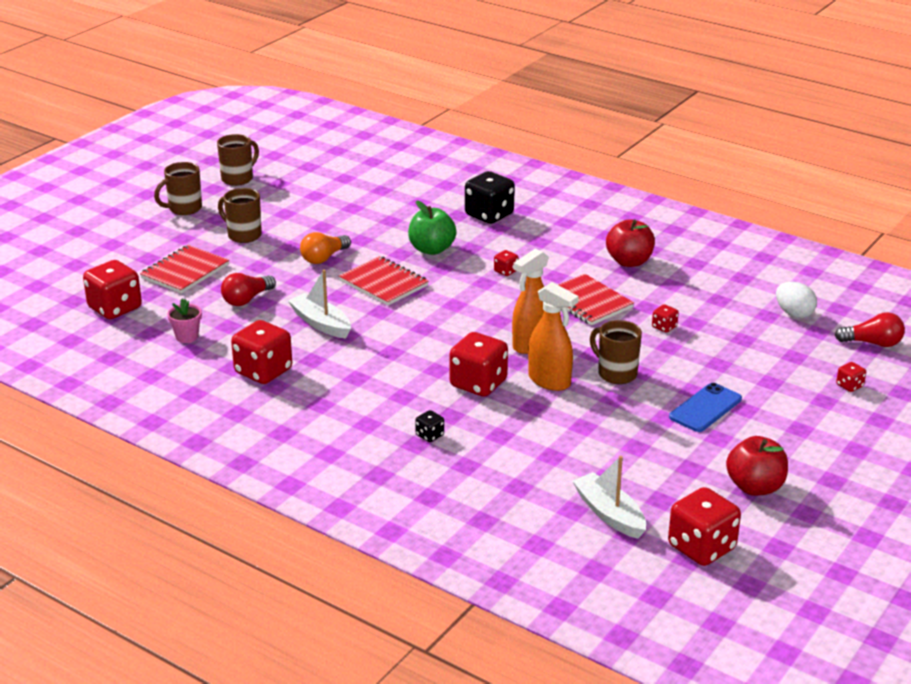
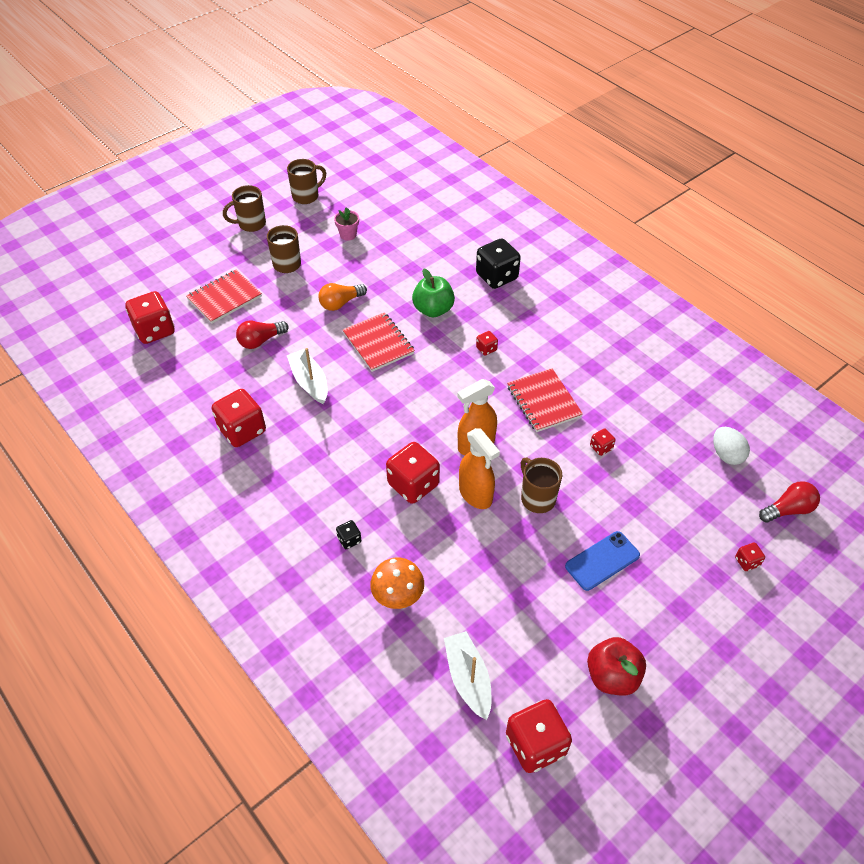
camera: 15 degrees right, 20 degrees up
(187, 337) = (197, 375): pink flower pot -> pink flower pot (348, 235)
(505, 468) = (398, 596): none -> orange mushroom
(629, 262) = (598, 358): red apple -> none
(872, 343) = (788, 509): red light bulb -> red light bulb turned 45 degrees counterclockwise

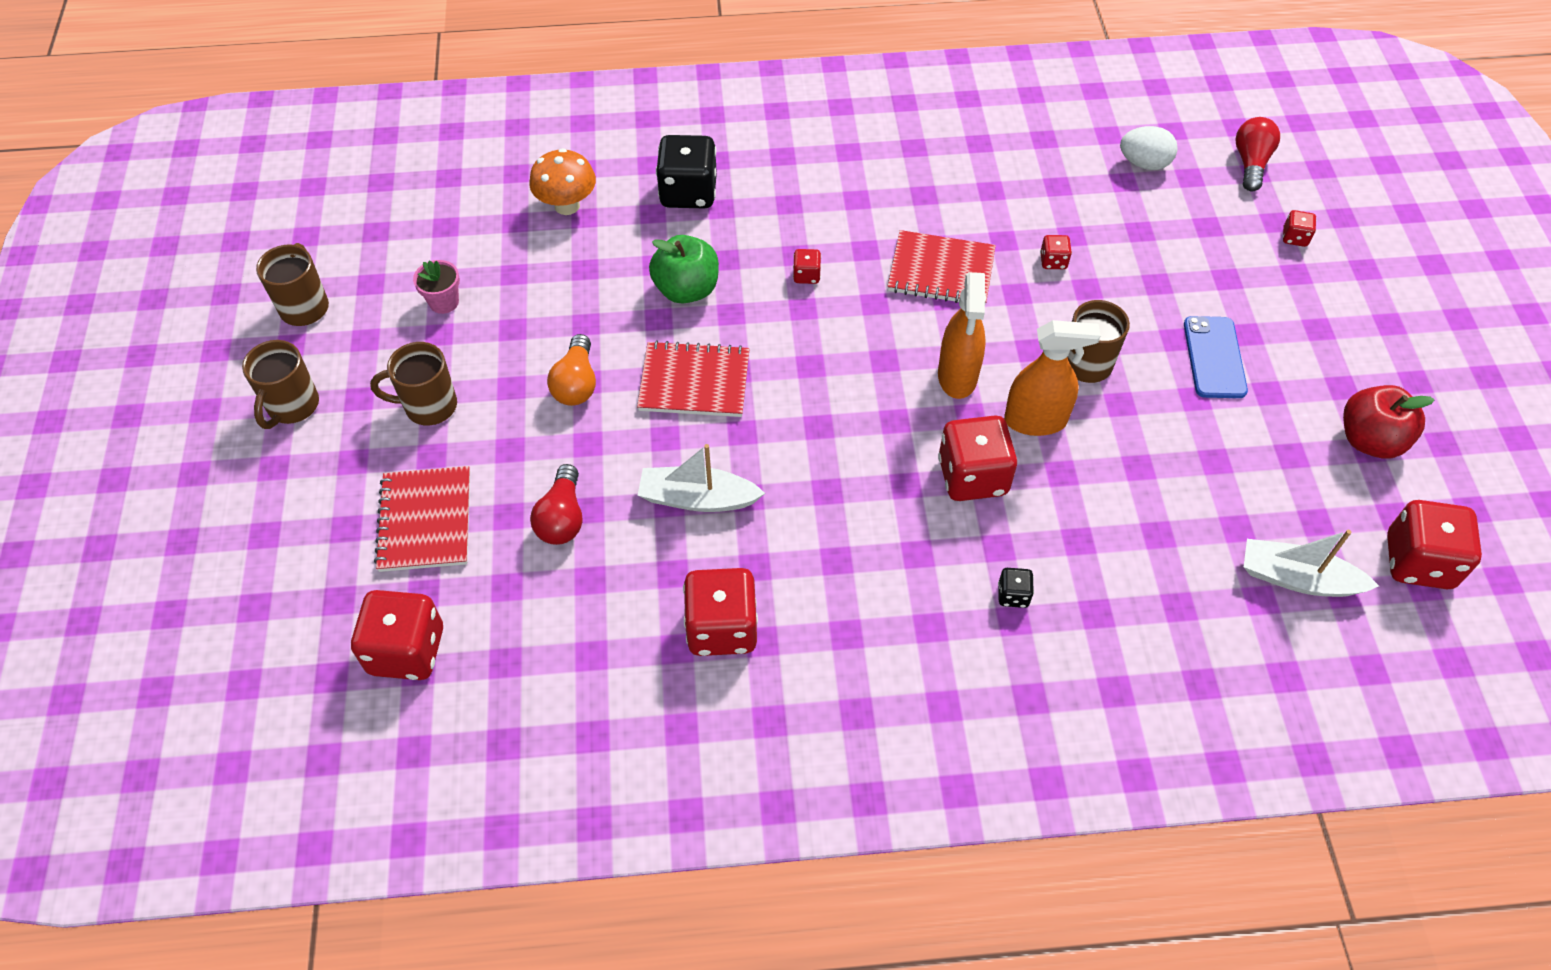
camera: 55 degrees left, 5 degrees up
(398, 596) = (1137, 588): orange mushroom -> orange mushroom (567, 205)

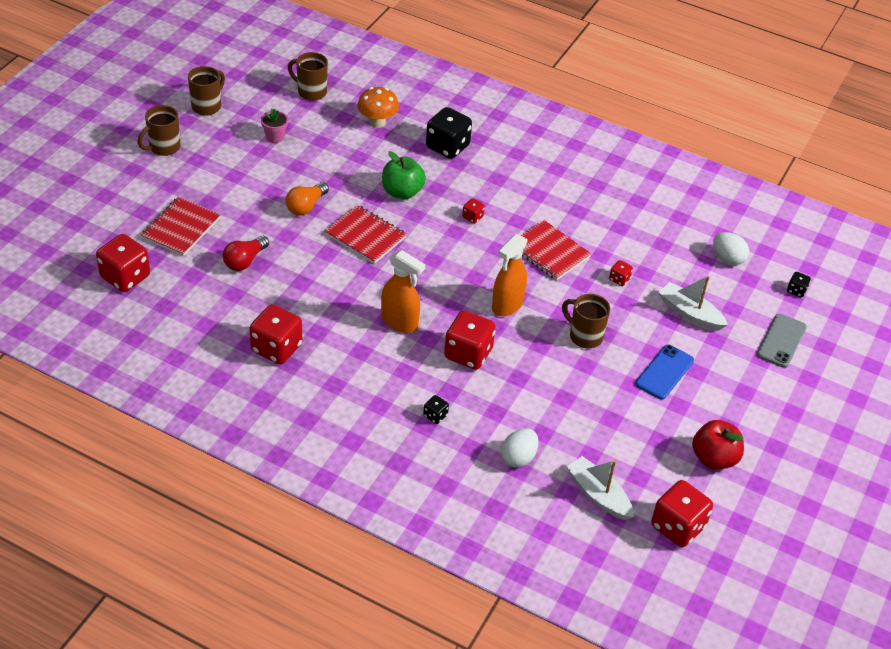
camera: 30 degrees right, 10 degrees down
(429, 406) = (226, 180): brown mug -> brown mug (311, 92)
(697, 498) = (317, 288): white boat -> white boat (690, 313)
(1035, 421) = (529, 347): orange spray bottle -> orange spray bottle (400, 322)
(1163, 589) = (518, 457): none -> white egg
(1250, 163) = (796, 290): red light bulb -> black dice
(1294, 238) = (781, 341): red dice -> grey phone

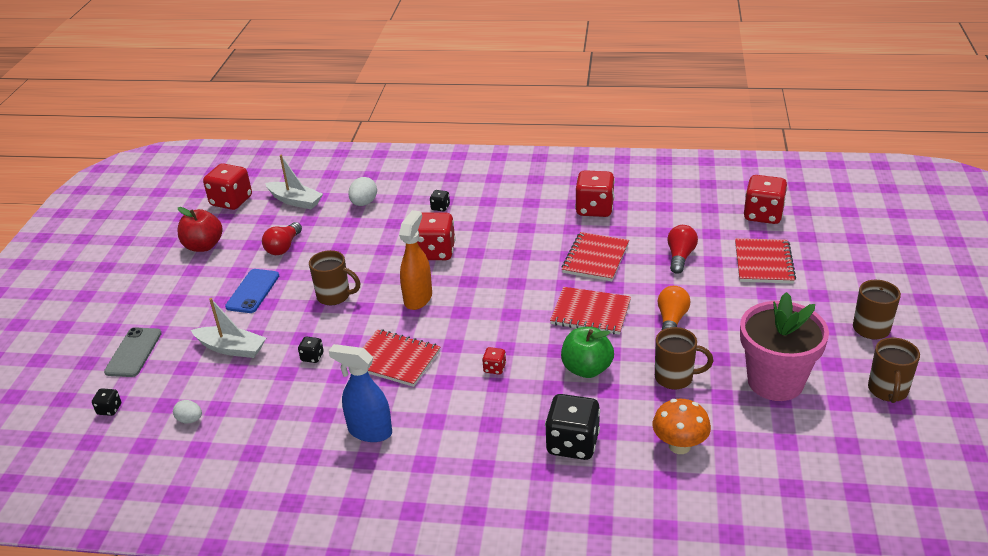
camera: 165 degrees right, 10 degrees down
(275, 137) = (775, 381): pink flower pot -> pink flower pot, size x2.41
(311, 92) = (796, 458): brown mug -> brown mug (675, 378)
(321, 288) = (595, 258): none -> red notebook
(400, 322) = (508, 255): orange spray bottle -> none
(588, 203) = (369, 431): none -> blue spray bottle
(619, 279) = (312, 357): red dice -> black dice
(624, 422) = (283, 247): none -> red light bulb
(728, 258) = (190, 420): white egg -> white egg, size x0.66

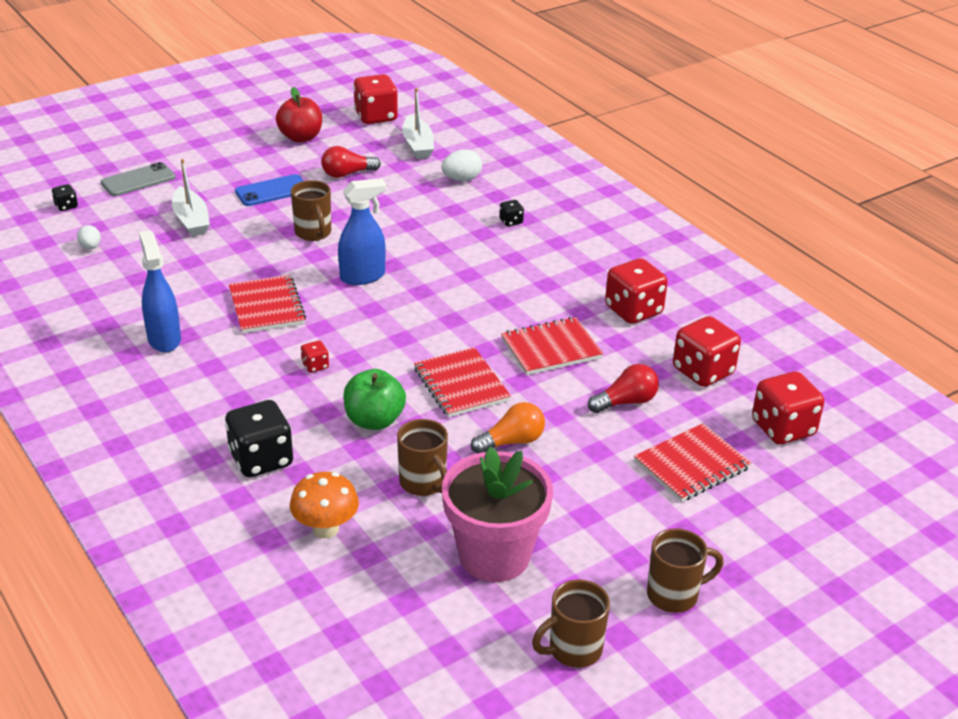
camera: 45 degrees right, 0 degrees up
(312, 357) = (223, 263): black dice -> none
(418, 298) = (363, 276): orange spray bottle -> blue spray bottle
(435, 252) = (440, 252): red dice -> red dice (703, 371)

